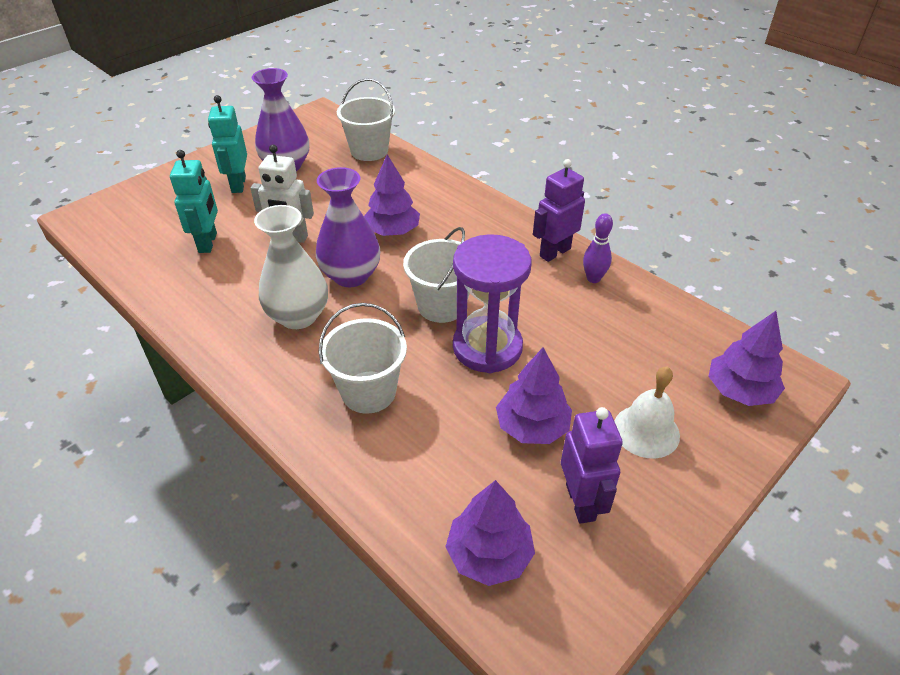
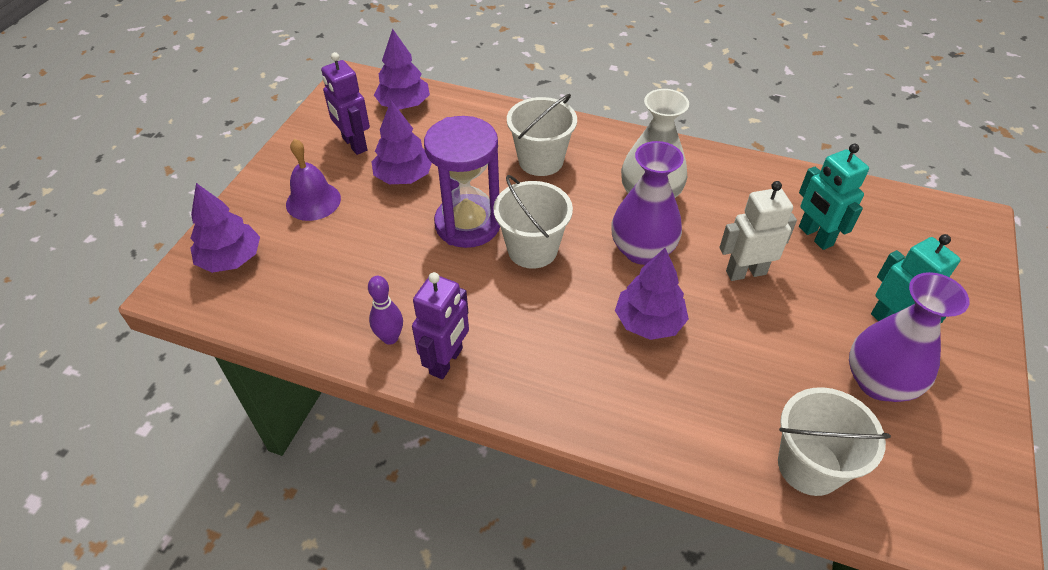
camera: 155 degrees right, 5 degrees up
(646, 431) = (313, 201): white bell -> purple bell

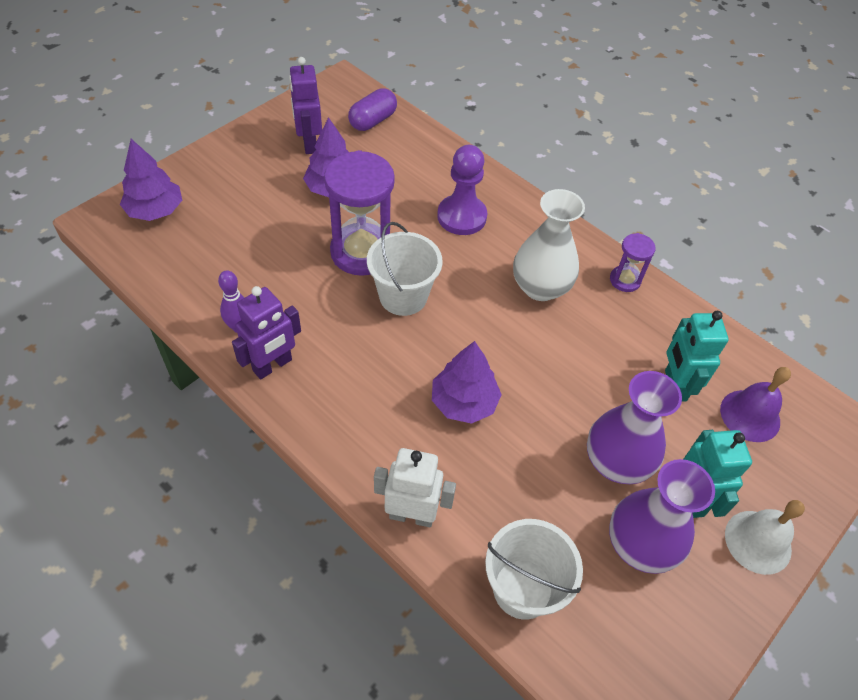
camera: 20 degrees right, 5 degrees up
(313, 201) = (247, 183): purple bell -> purple bell (750, 415)
(404, 105) = (373, 121): purple tree -> purple capsule
(541, 161) = (461, 216): white bucket -> purple pawn
(642, 250) = (500, 335): purple vase -> purple vase (616, 462)
(716, 165) = (625, 280): none -> purple hourglass
(745, 272) = (583, 393): white robot -> white robot (411, 515)
(966, 338) = (758, 542): none -> white bell

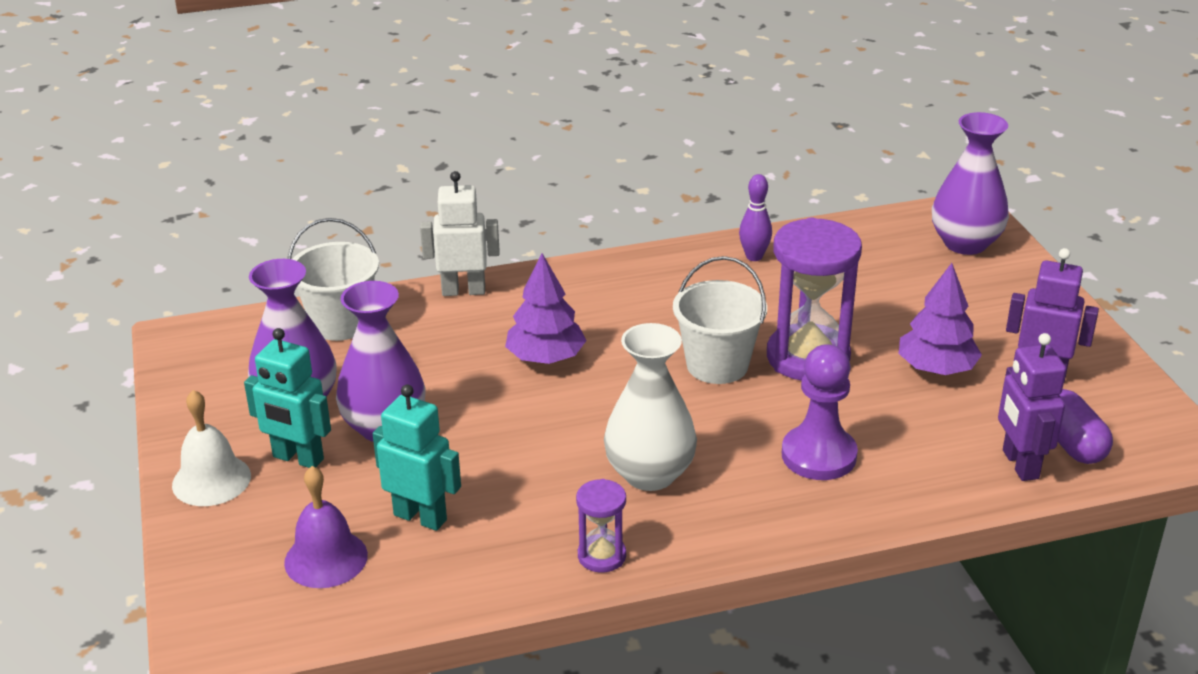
camera: 125 degrees right, 20 degrees down
(155, 210) = (965, 243): purple tree -> purple vase
(272, 365) = (690, 263): purple robot -> purple robot (1019, 464)
(411, 515) = (463, 291): white robot -> white robot turned 135 degrees counterclockwise

